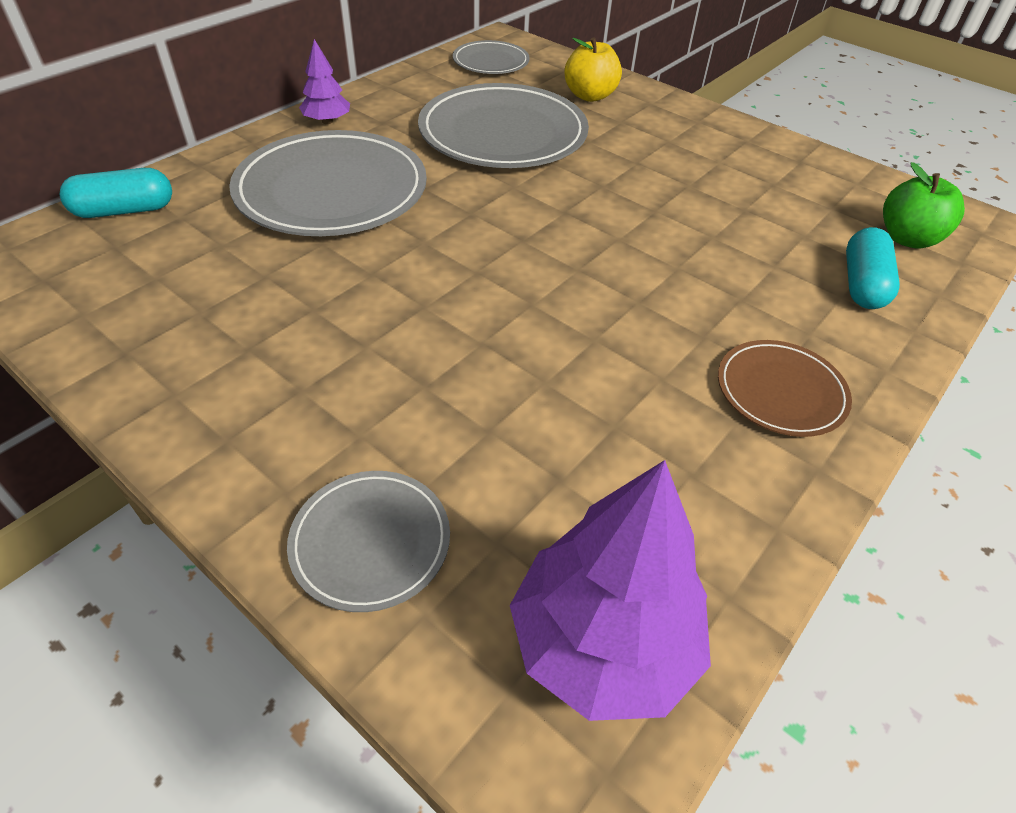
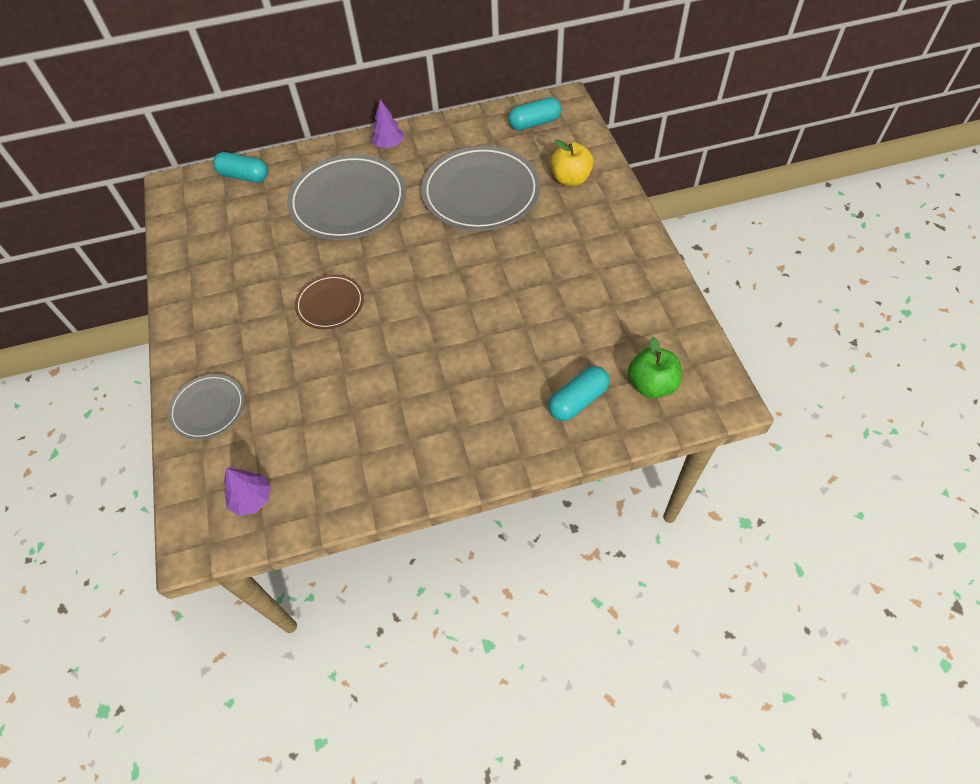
camera: 40 degrees right, 10 degrees up
(491, 62) = (534, 123): grey plate -> turquoise capsule
(602, 642) = (252, 499): purple tree -> purple tree, size x0.51
(780, 391) = (449, 437): brown plate -> brown plate (330, 304)

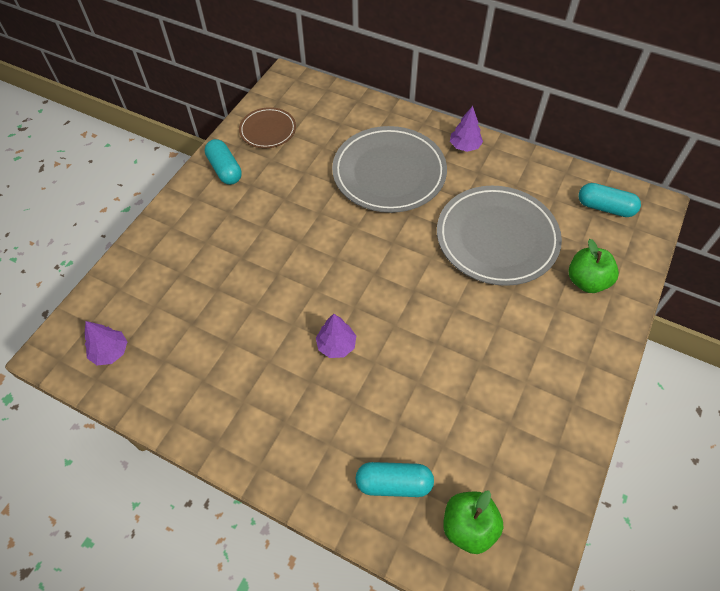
camera: 40 degrees right, 0 degrees up
(208, 408) = (150, 262): grey plate -> none
(244, 176) = (338, 102): turquoise capsule -> turquoise capsule (225, 169)
(330, 304) = (297, 246): brown plate -> brown plate (268, 130)
(440, 348) = (336, 345): none -> purple tree
(570, 179) = (586, 281): yellow apple -> green apple

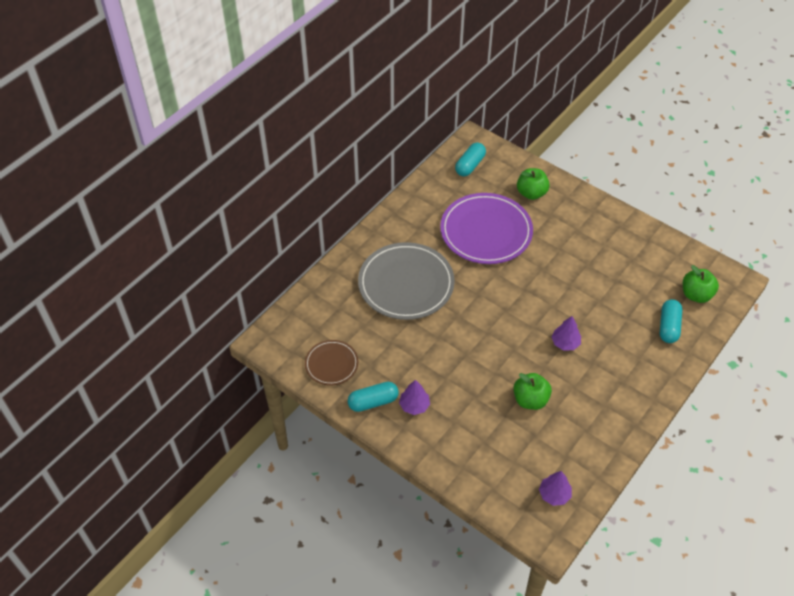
camera: 80 degrees left, 5 degrees down
(242, 314) = (530, 400): none -> green apple
(464, 146) = (389, 229): purple tree -> purple tree (414, 405)
(497, 238) = (486, 231): grey plate -> purple plate

